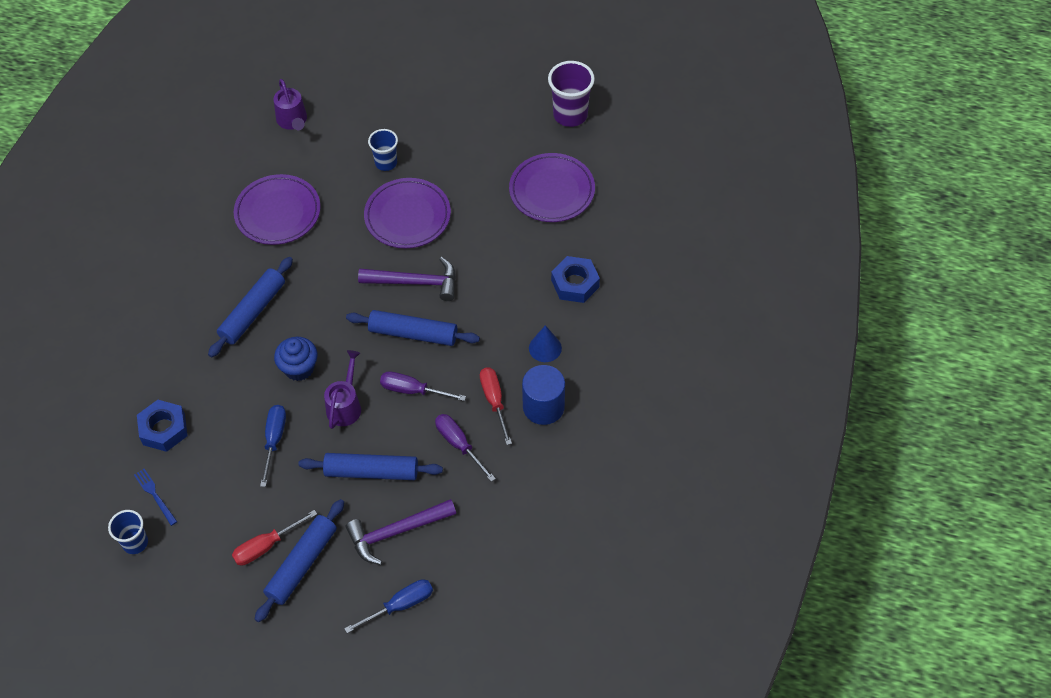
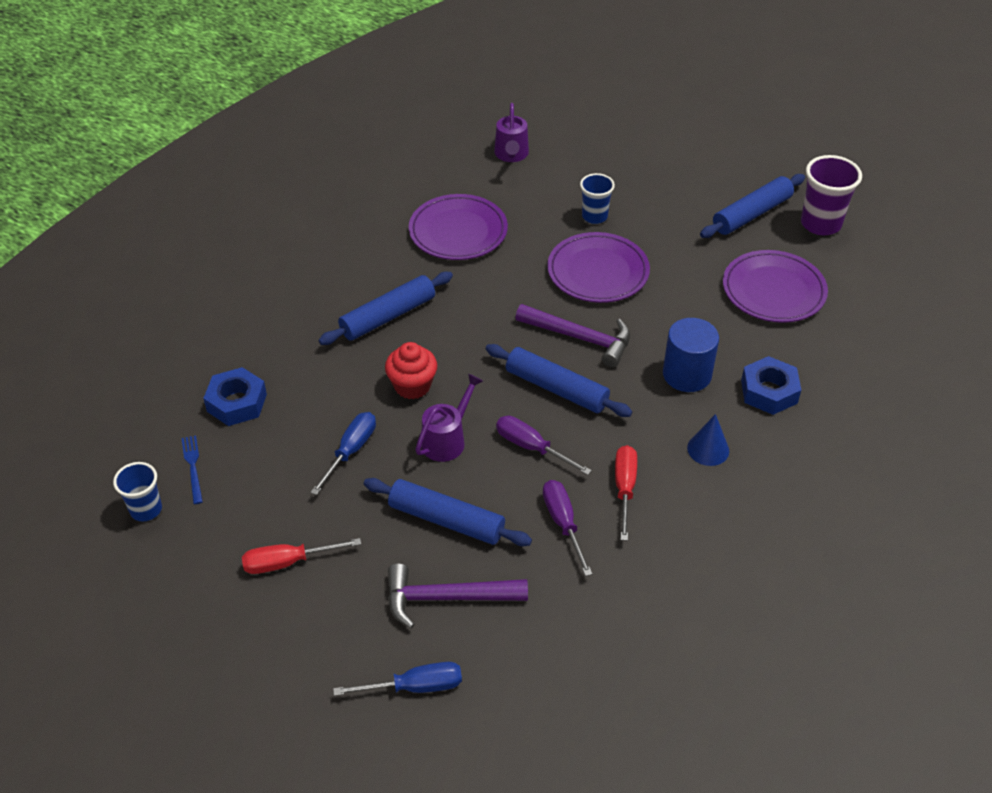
camera: 20 degrees right, 10 degrees down
(299, 368) = (412, 386): blue cupcake -> red cupcake
(301, 564) = (319, 596): blue rolling pin -> blue rolling pin (751, 214)
(543, 407) = (683, 513): blue cylinder -> blue cylinder (687, 374)

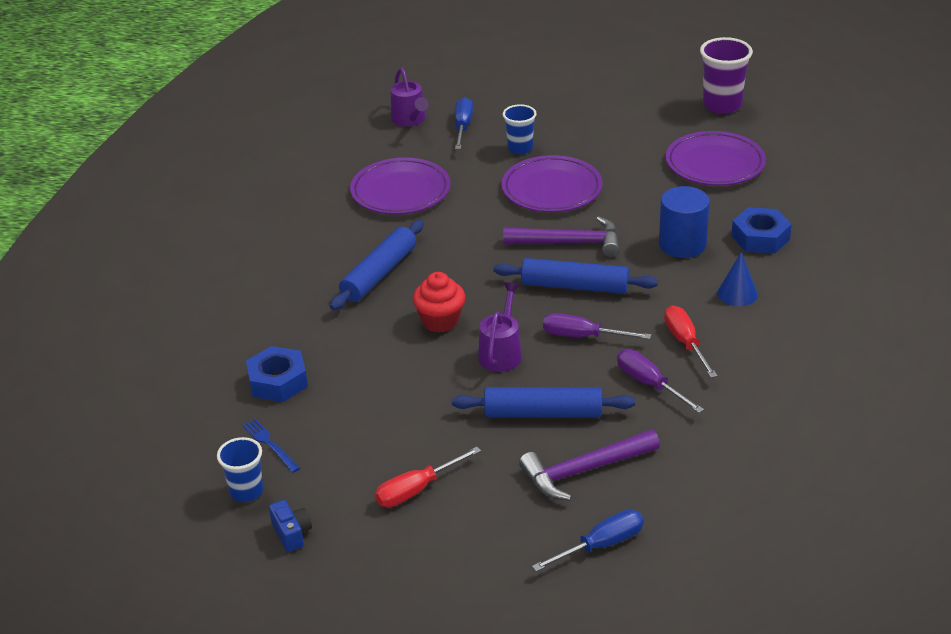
camera: 20 degrees left, 10 degrees down
(158, 568) = (292, 533): none -> blue camera
(351, 451) = (417, 387): blue screwdriver -> blue screwdriver (463, 127)
(751, 214) = (658, 112): blue rolling pin -> none

